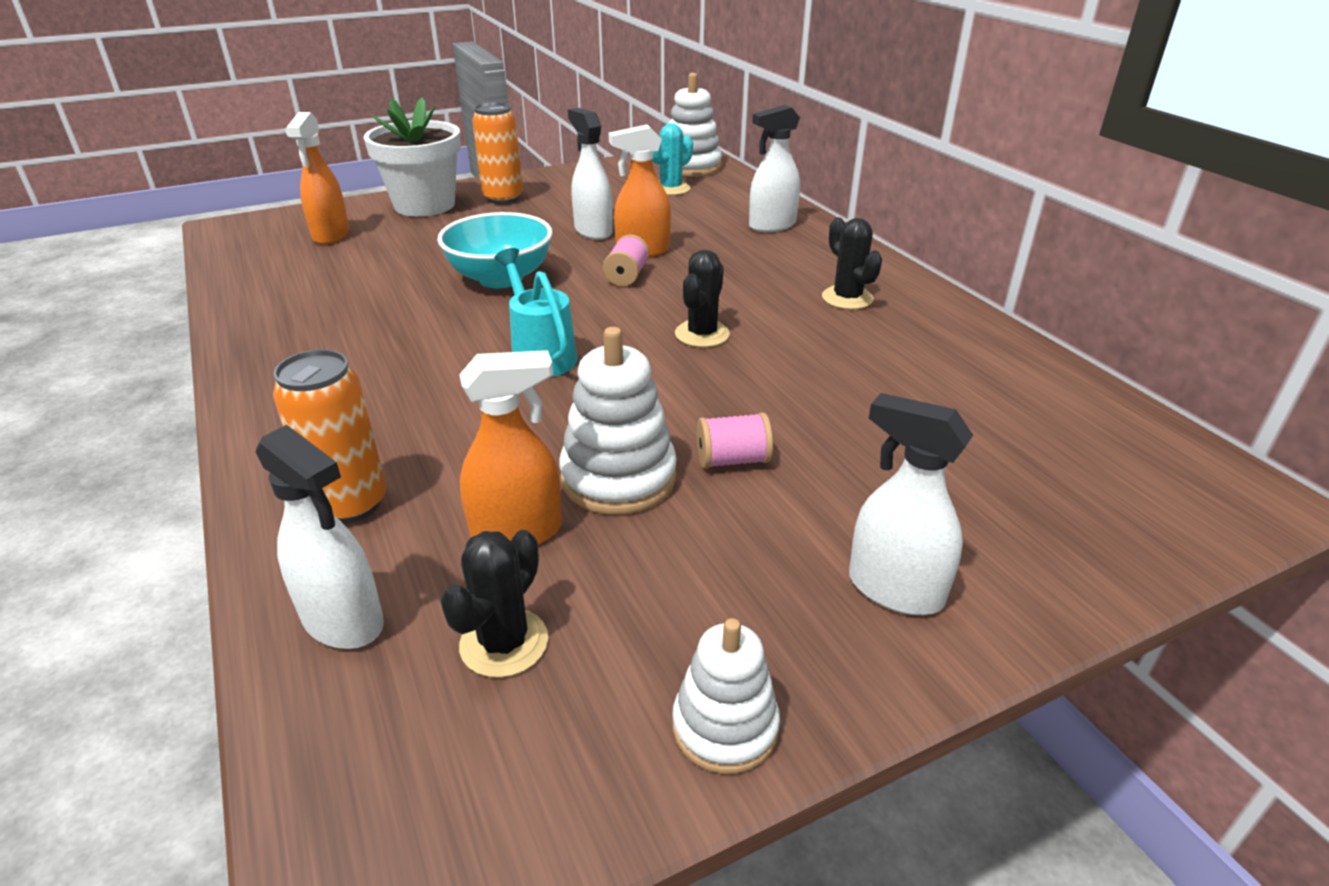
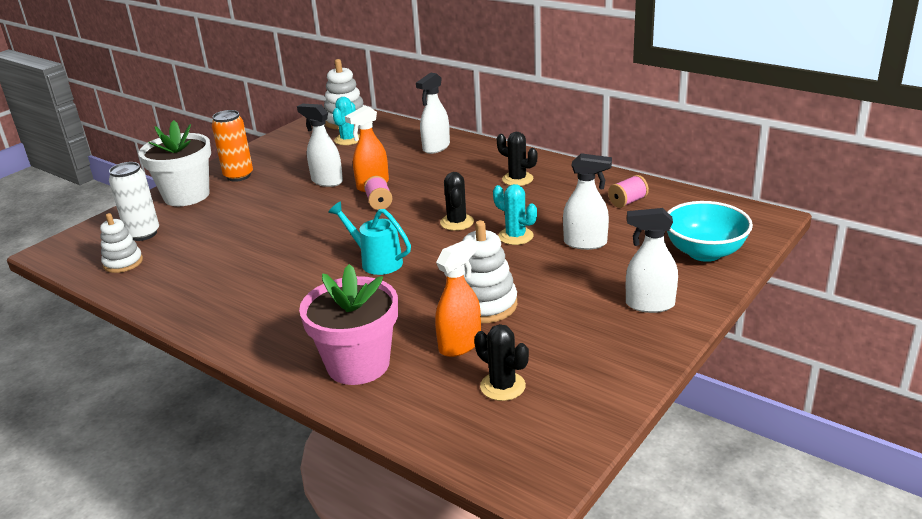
camera: 25 degrees left, 5 degrees down
(331, 235) = (143, 234): orange spray bottle -> white can
(343, 621) = (417, 408): white spray bottle -> white spray bottle (585, 243)
(351, 504) = (358, 364): orange can -> pink flower pot
(501, 278) = (300, 227): turquoise bowl -> turquoise bowl (704, 252)
(504, 643) = (502, 386): black cactus -> black cactus turned 45 degrees counterclockwise
(725, 727) = (624, 376): white stacking toy -> white stacking toy (123, 263)
(732, 460) = (532, 278): pink spool -> pink spool (627, 202)
(767, 382) = (515, 236): none -> turquoise cactus

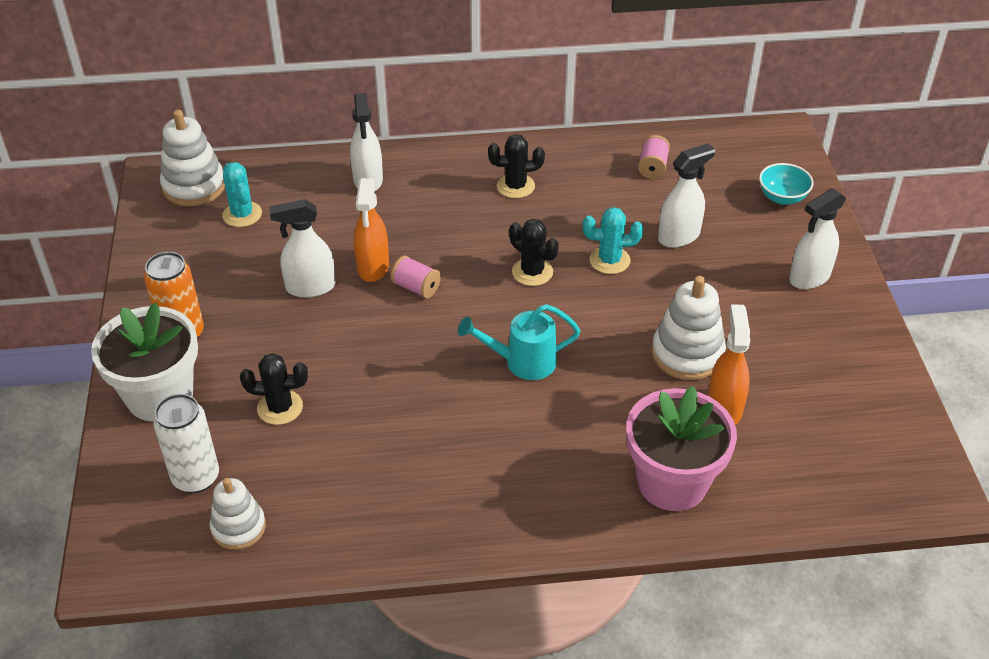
camera: 45 degrees left, 15 degrees up
(502, 386) = (809, 426): black cactus -> black cactus (280, 407)
(704, 252) = (782, 197): turquoise bowl -> turquoise bowl, size x0.61

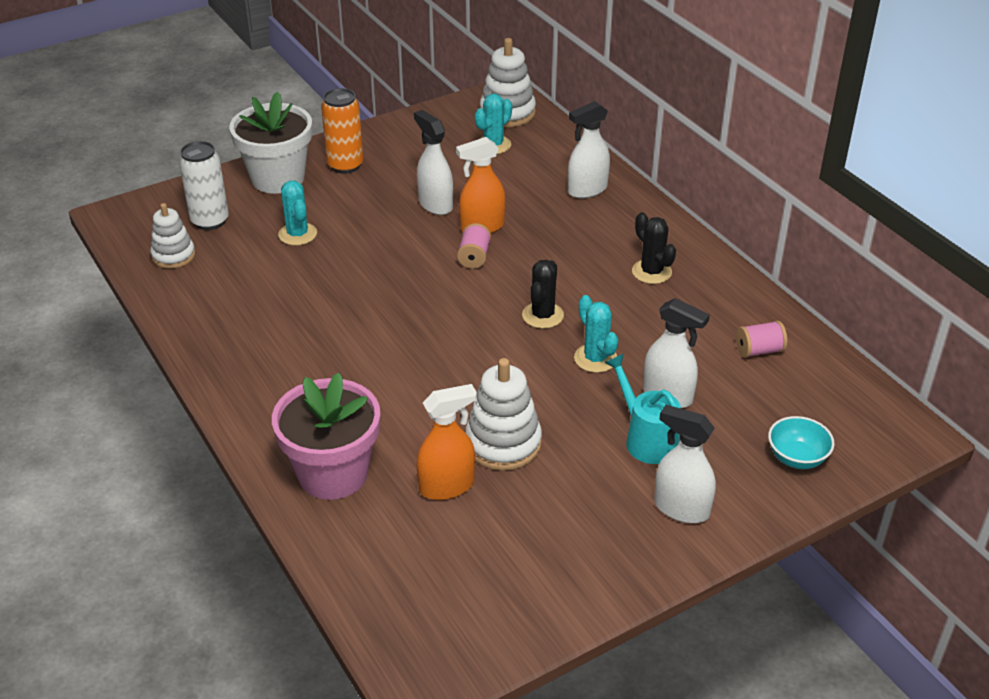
camera: 65 degrees right, 5 degrees down
(280, 407) = (297, 234): black cactus -> turquoise cactus
(523, 362) = (425, 342): turquoise watering can -> turquoise watering can (646, 439)

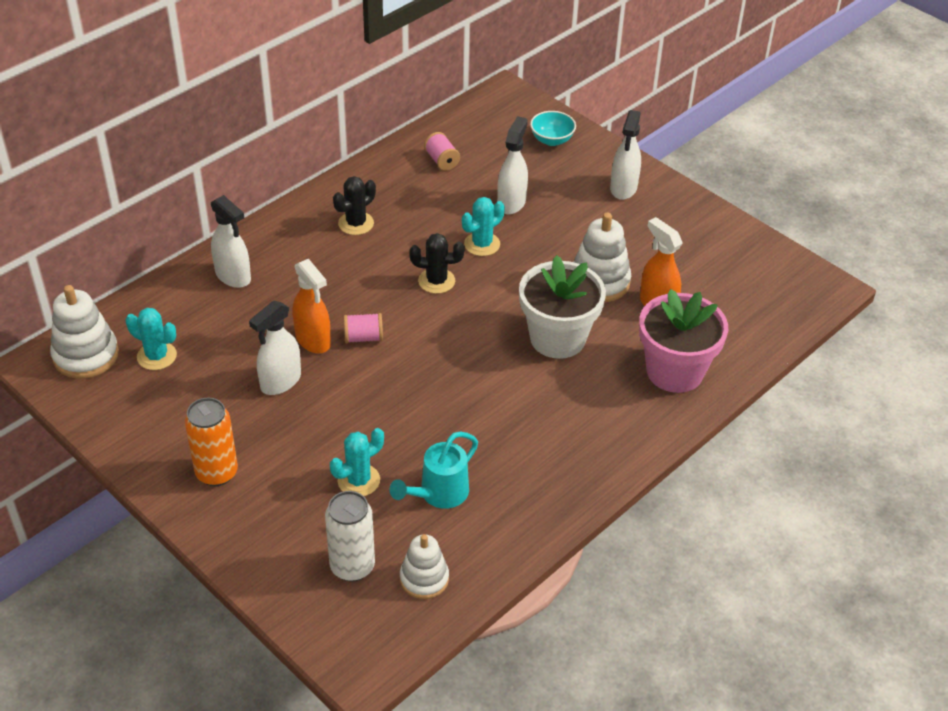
camera: 105 degrees left, 5 degrees up
(278, 178) = (253, 528): white flower pot -> white flower pot (557, 338)
(646, 439) = (563, 209): turquoise watering can -> turquoise watering can (439, 494)

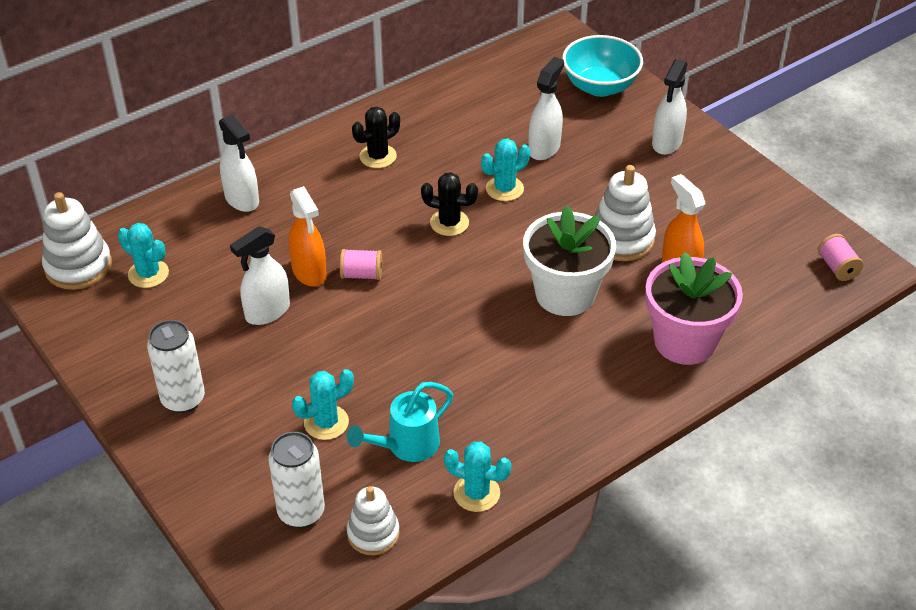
camera: 10 degrees right, 0 degrees up
(216, 473) = (183, 399): orange can -> white can
(442, 161) = (480, 99): pink spool -> pink spool (837, 267)
(512, 531) = (476, 493): none -> turquoise cactus
(552, 140) = (600, 86): turquoise bowl -> turquoise bowl, size x1.65

